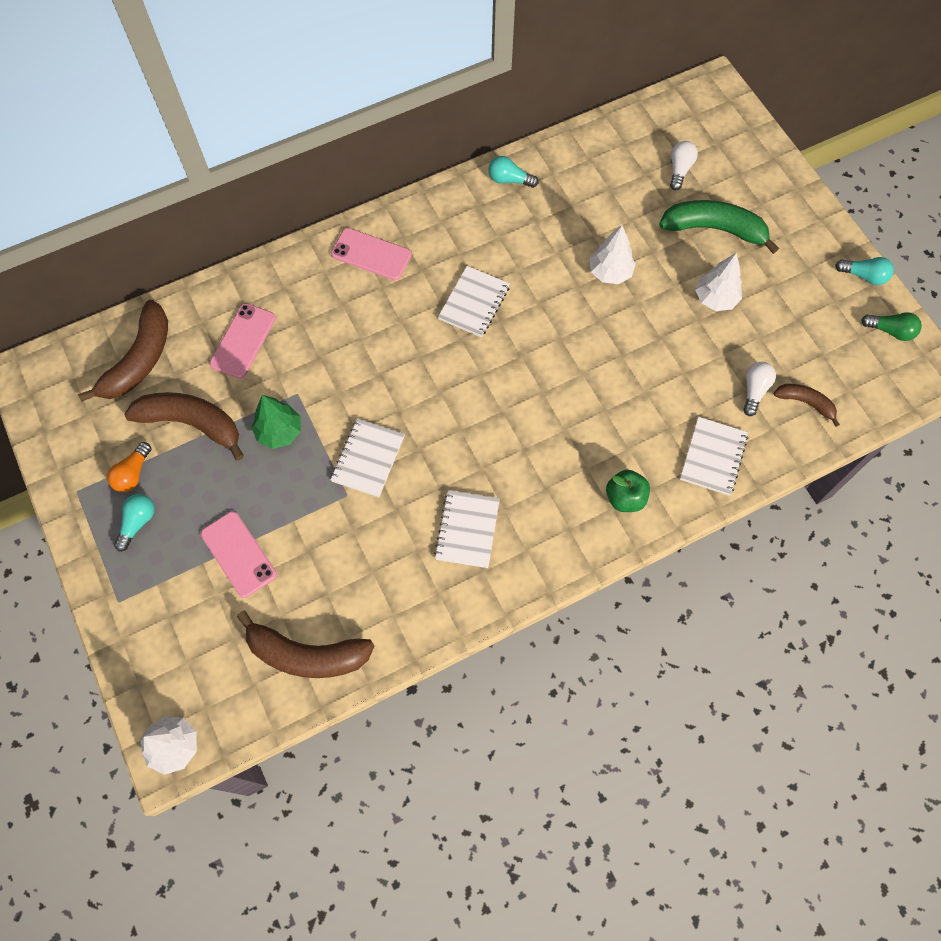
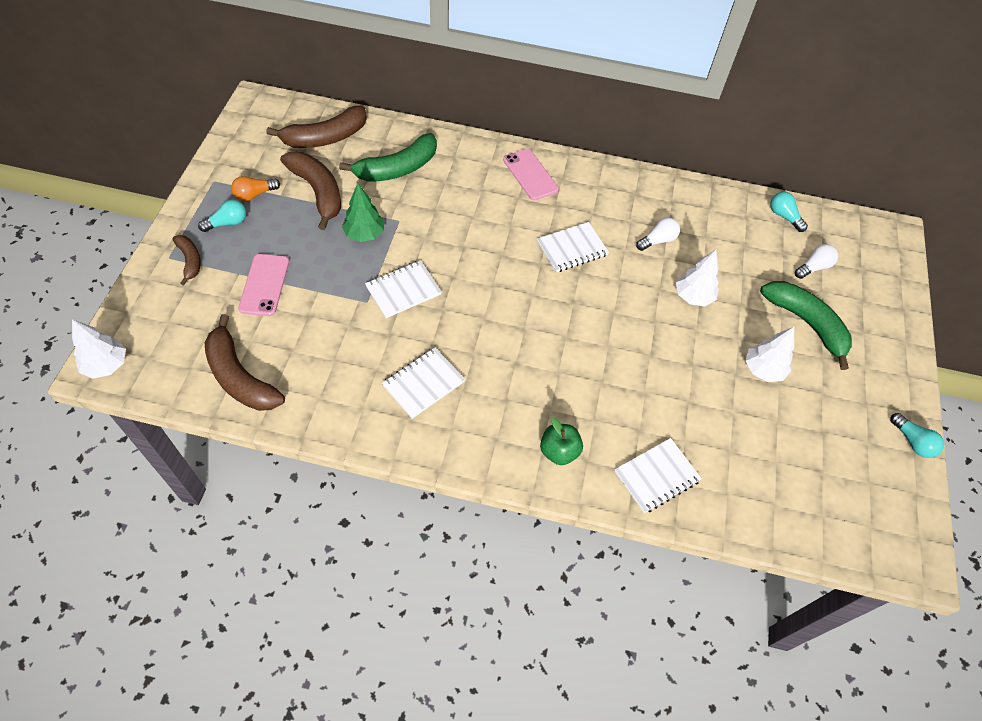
camera: 35 degrees right, 10 degrees down
(243, 341) = (397, 168): pink phone -> green banana
(509, 180) = (672, 192): turquoise light bulb -> turquoise light bulb (784, 216)
(754, 390) = (736, 455): white light bulb -> white light bulb (657, 240)
(805, 403) = (773, 496): brown banana -> brown banana (190, 261)
(890, 331) = (901, 498): green light bulb -> none

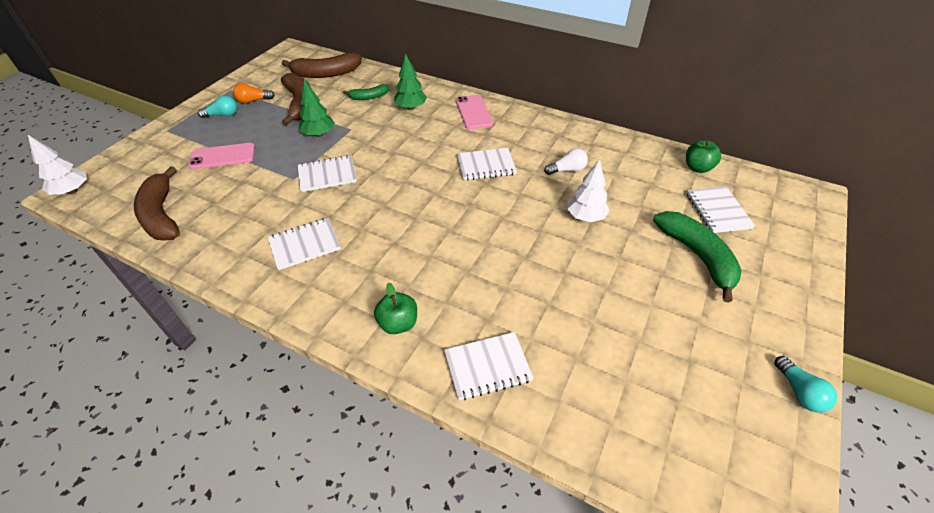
camera: 20 degrees right, 10 degrees down
(190, 261) = (180, 134): brown banana -> none
(264, 285) = (222, 156): pink phone -> pink phone turned 60 degrees clockwise
(397, 168) = (368, 97): green banana -> green banana, size x0.55
(455, 178) = (411, 107): none -> green tree
(763, 369) = (638, 289): white tree -> none
(784, 216) = (697, 168): turquoise light bulb -> green apple
(813, 267) = (718, 211): white light bulb -> white notebook

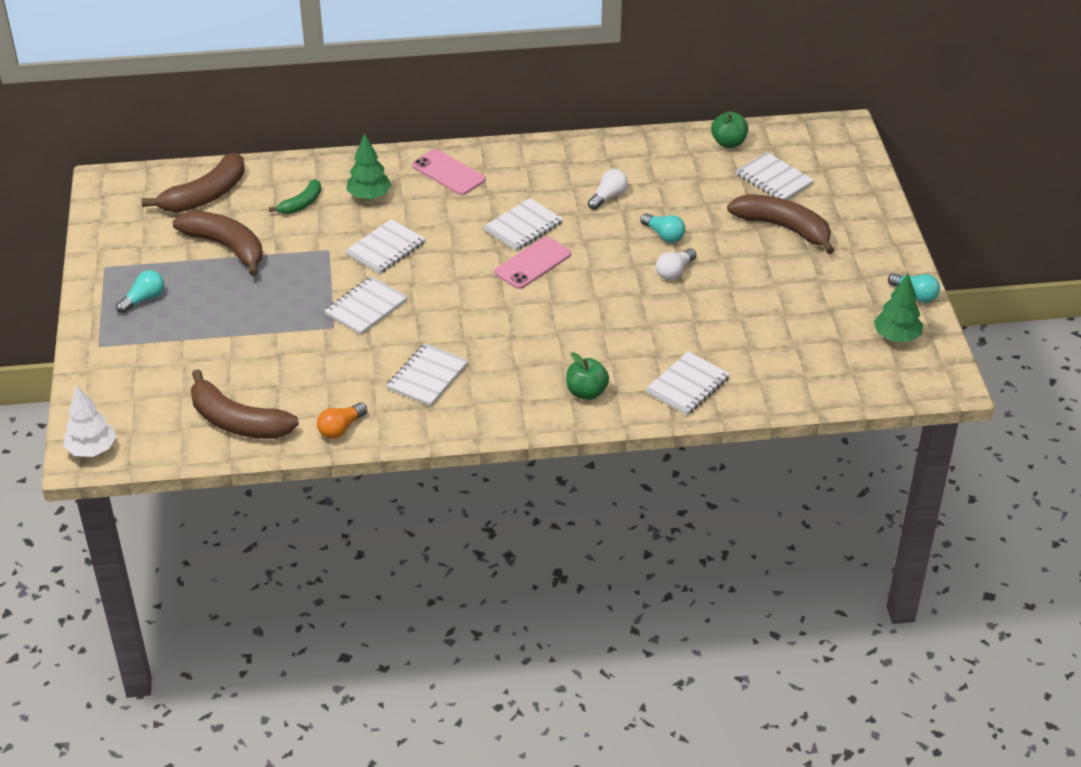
camera: 35 degrees left, 5 degrees down
(222, 156) = (217, 341): pink phone -> pink phone (533, 263)
(253, 101) = (158, 267): orange light bulb -> orange light bulb (341, 428)
(319, 134) = (298, 271): green tree -> green tree (896, 337)
(383, 142) = (385, 249): none -> white notebook
(568, 251) = (674, 272): none -> white light bulb
(585, 216) = (664, 235): white tree -> turquoise light bulb
(697, 256) = (784, 228): green banana -> brown banana

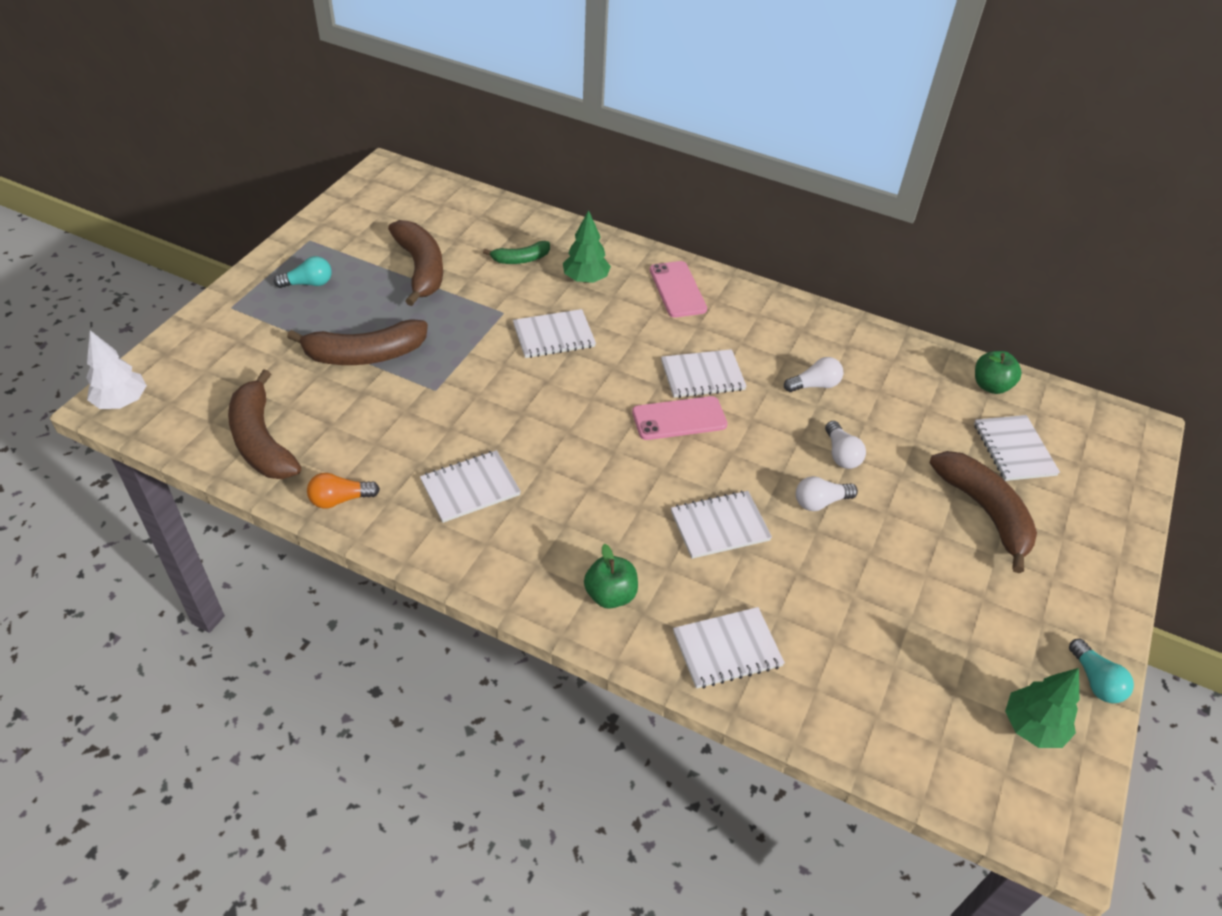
camera: 30 degrees right, 5 degrees up
(205, 196) = (449, 216): brown banana -> brown banana (365, 355)
(366, 307) = (482, 385): white notebook -> white notebook (719, 526)
(664, 235) = (841, 454): turquoise light bulb -> white light bulb

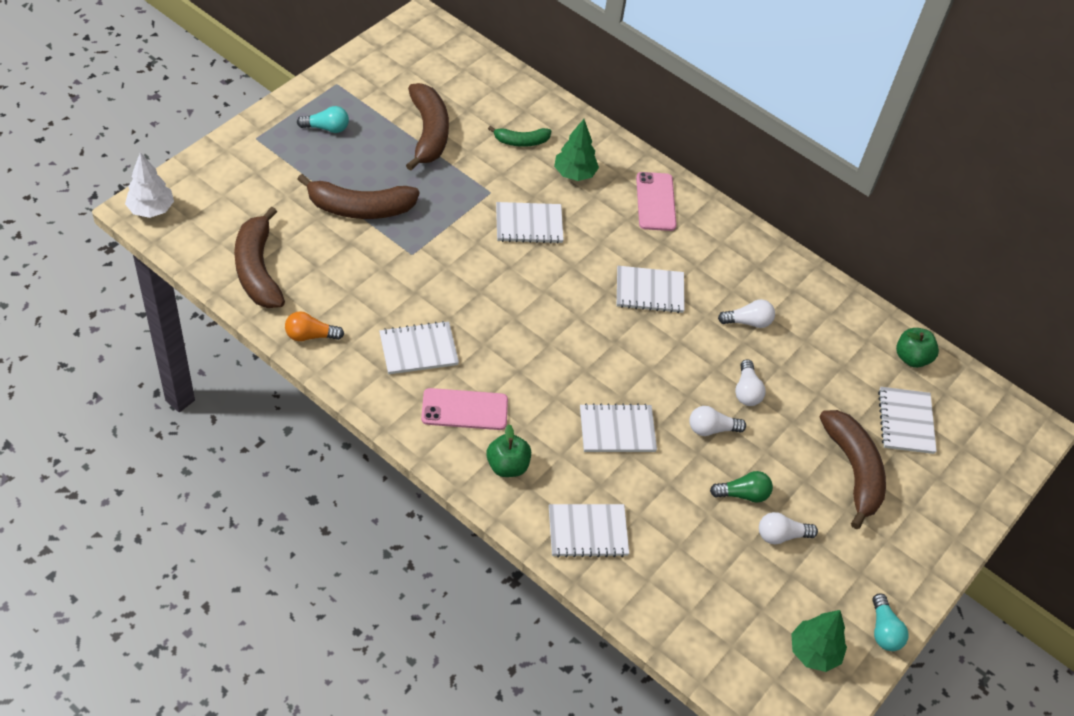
camera: 10 degrees right, 5 degrees up
(679, 418) = (615, 327): pink phone -> pink phone (464, 409)
(881, 564) = (743, 494): none -> green light bulb
(940, 600) = (781, 535): none -> white light bulb

